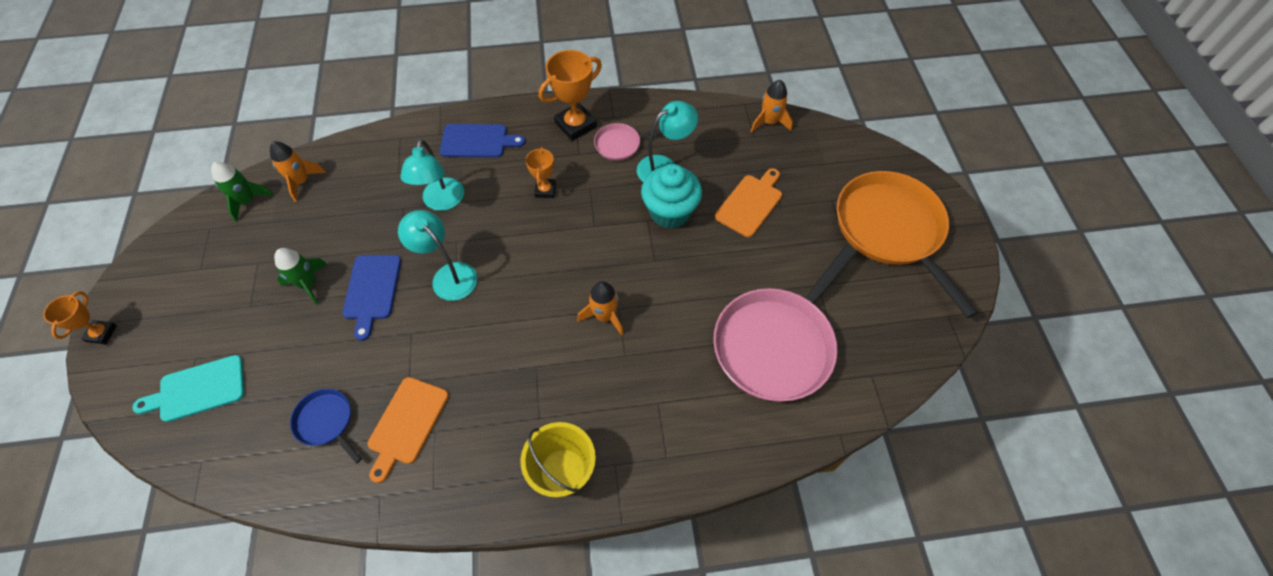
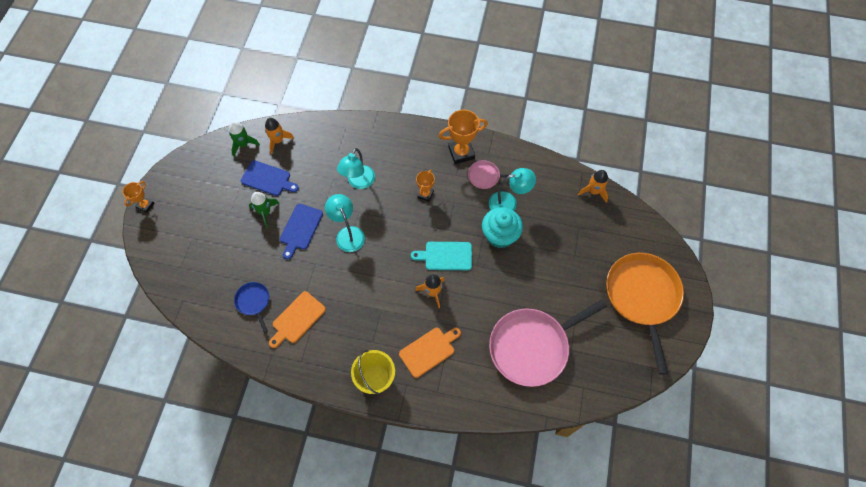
camera: 20 degrees right, 5 degrees up
(198, 390) = (190, 258): turquoise cutting board -> turquoise cutting board (446, 256)
(477, 141) = (394, 145): blue cutting board -> blue cutting board (268, 179)
(750, 203) = (555, 247): orange cutting board -> orange cutting board (429, 350)

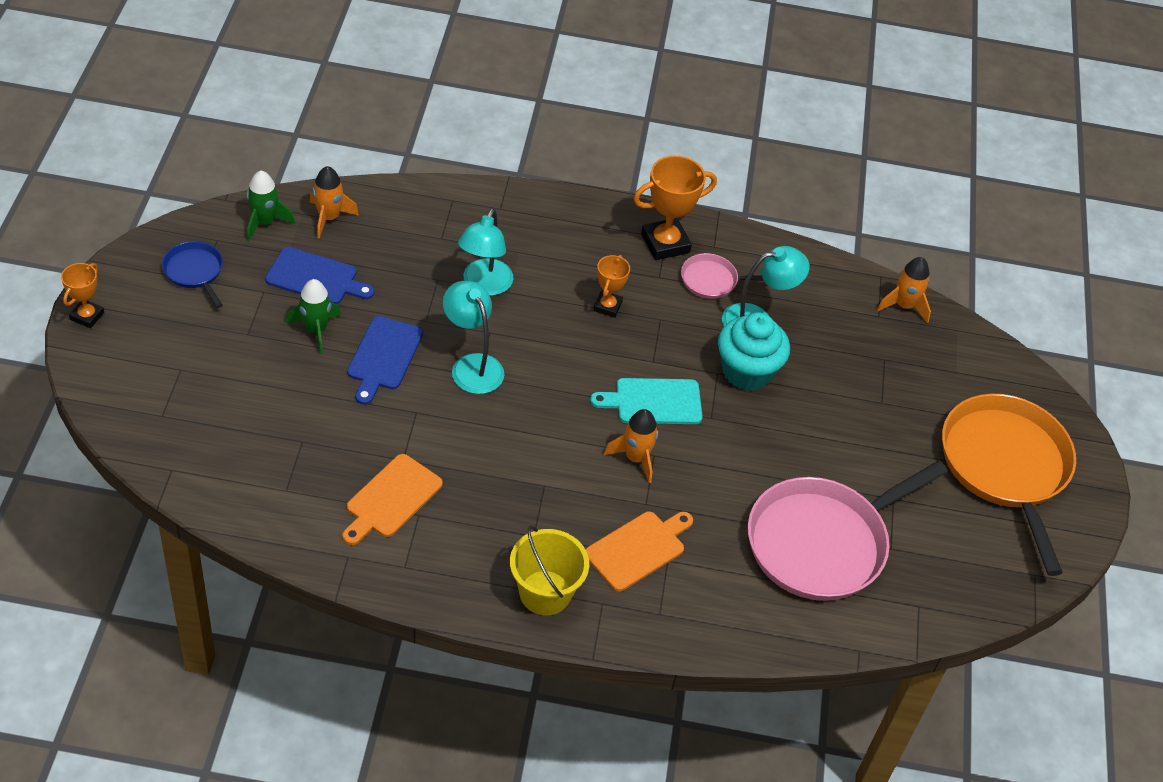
camera: 10 degrees left, 15 degrees down
(254, 302) = (307, 471): blue pan -> blue pan (194, 271)

